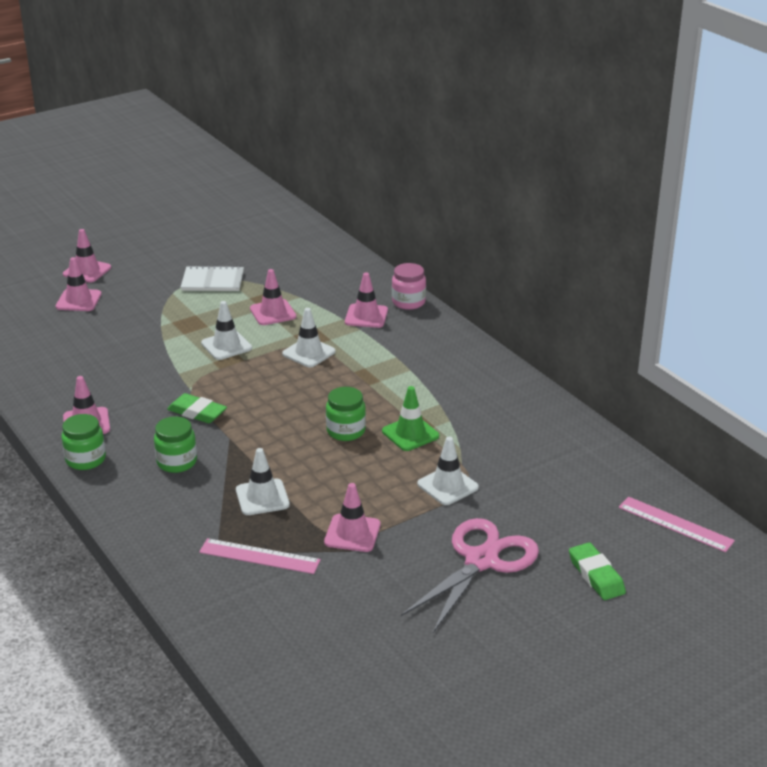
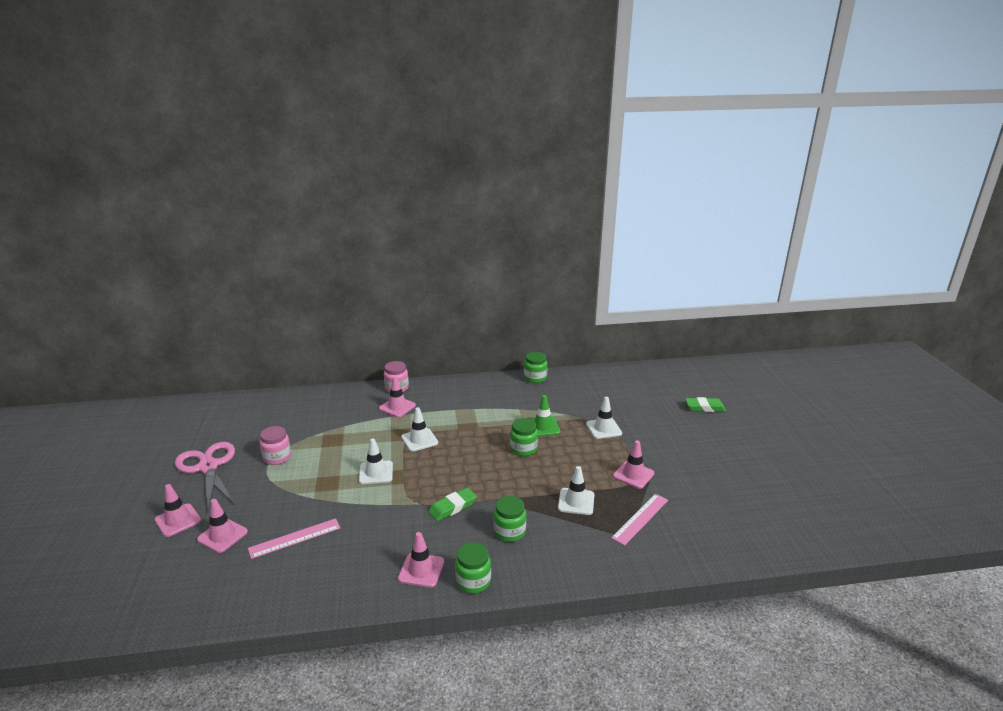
camera: 65 degrees left, 5 degrees down
(212, 281) = (277, 457): white notebook -> pink jar
(273, 313) = (353, 442): pink traffic cone -> none
(481, 561) = (679, 437): pink scissors -> pink scissors (208, 467)
(534, 396) = (535, 378): none -> green jar
(675, 524) = (672, 375): pink ruler -> pink ruler (295, 538)

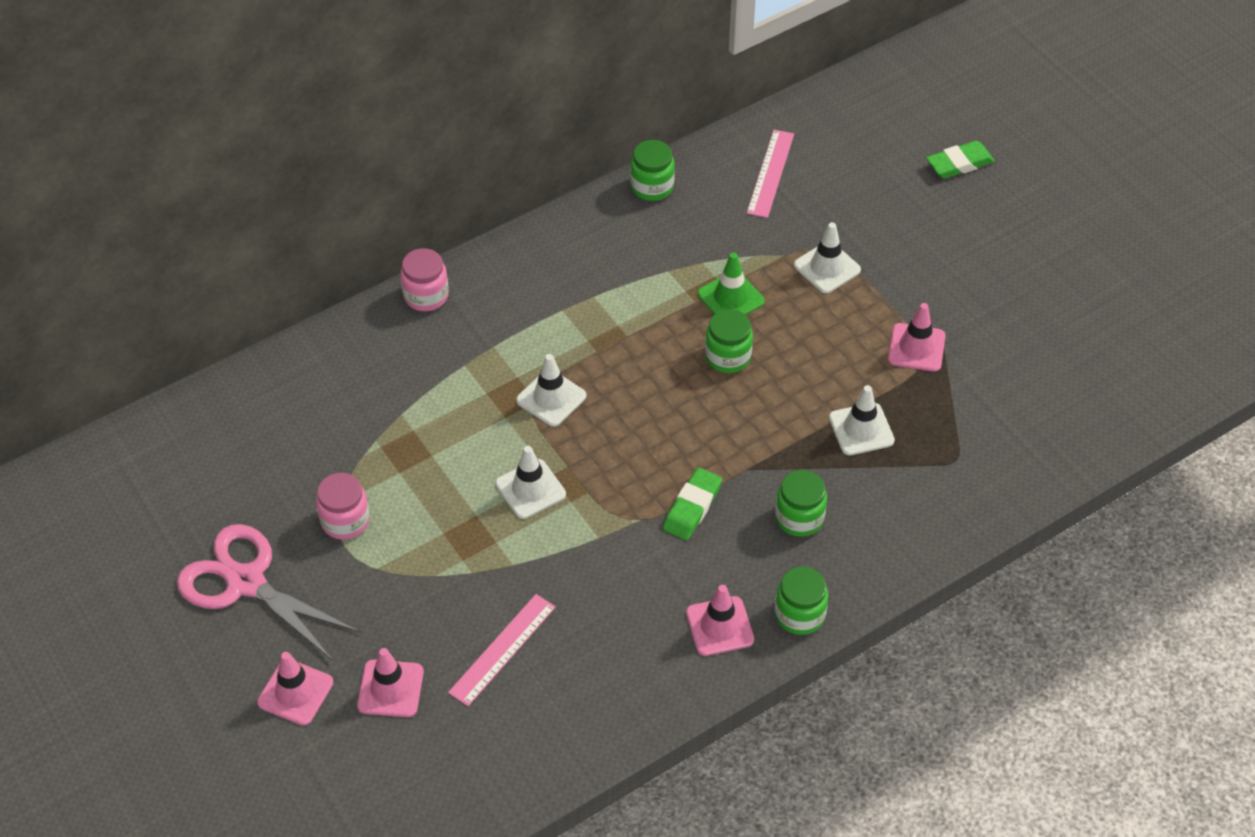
camera: 25 degrees left, 25 degrees up
(397, 407) = (460, 340): pink traffic cone -> none
(640, 519) = (963, 426): pink ruler -> pink ruler (770, 173)

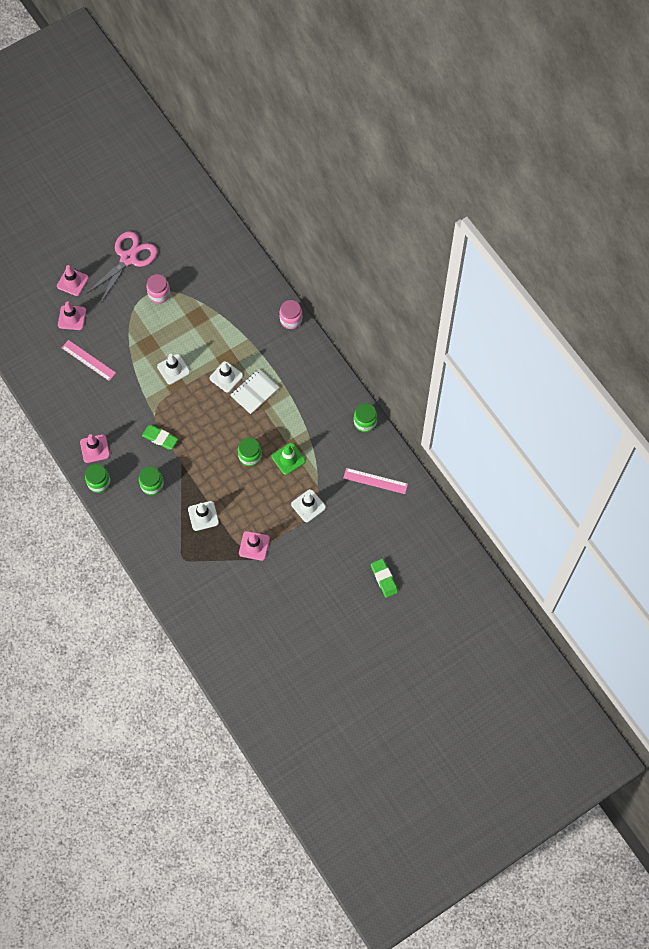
camera: 90 degrees right, 15 degrees up
(587, 351) = (254, 392): none -> white notebook

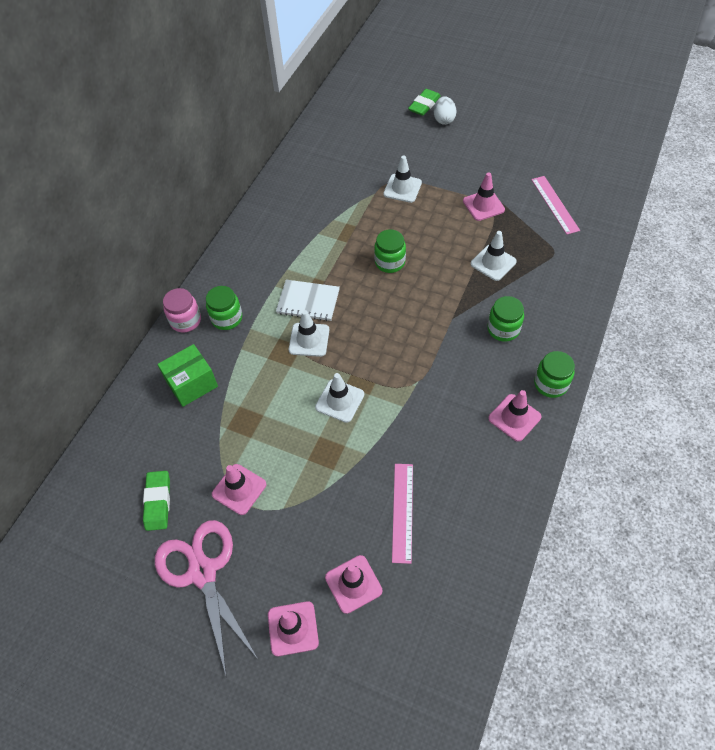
camera: 120 degrees left, 10 degrees down
(128, 258) = (202, 572): pink scissors -> pink scissors turned 60 degrees clockwise
(159, 294) = (239, 489): pink jar -> pink traffic cone
(160, 438) = (441, 357): green eraser -> green eraser (158, 502)
(242, 302) = (192, 384): none -> green box
(288, 458) = (365, 230): green traffic cone -> none
(357, 581) = (444, 119): none -> white egg
(365, 422) = (272, 193): green jar -> green jar (227, 318)
(375, 481) = (332, 155): pink ruler -> pink ruler (555, 204)

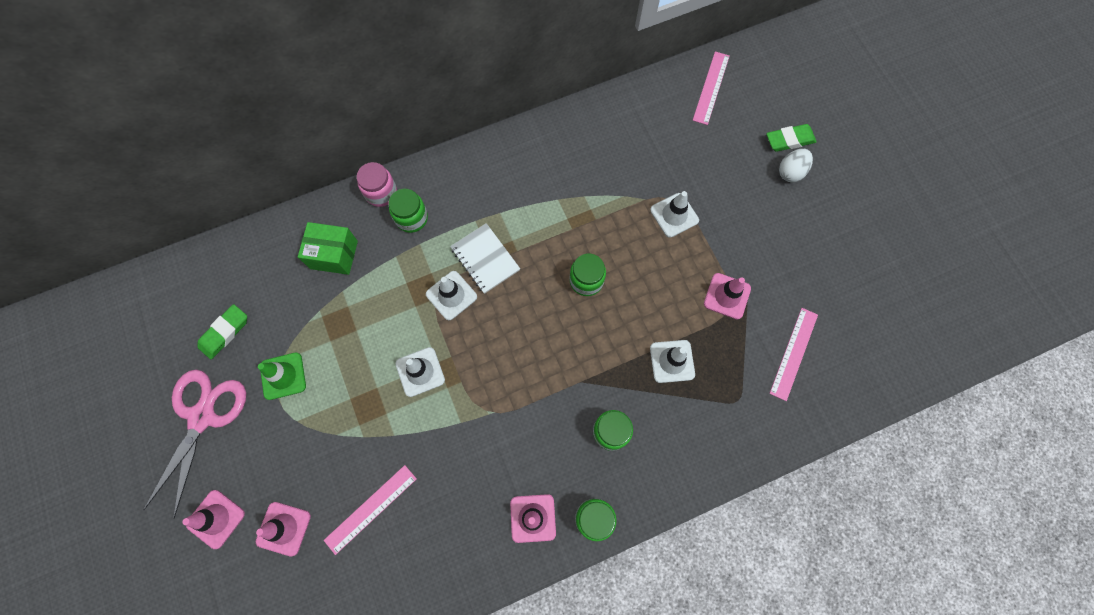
camera: 40 degrees right, 15 degrees up
(239, 489) = (283, 376): pink traffic cone -> green traffic cone
(346, 111) = (711, 87): none -> pink ruler

